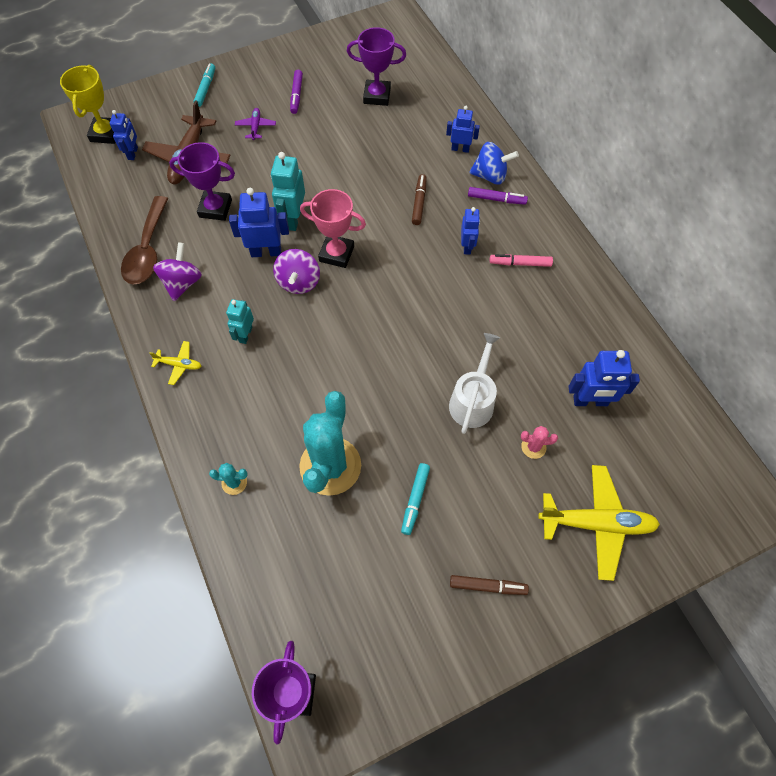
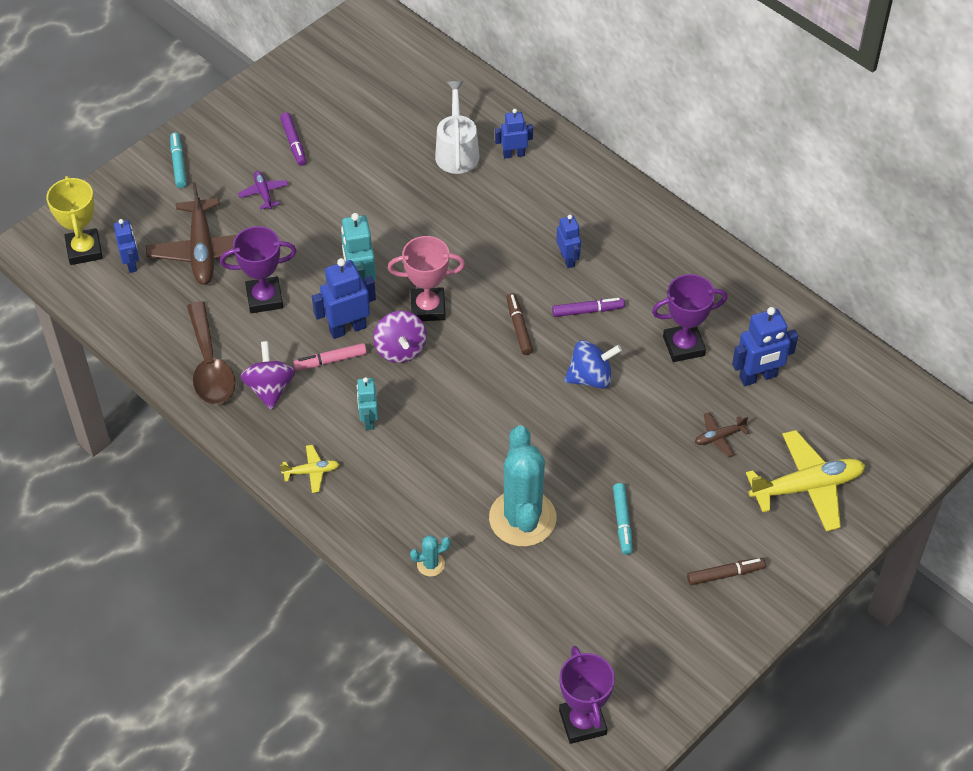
camera: 20 degrees left, 10 degrees down
(377, 96) = (390, 118): purple trophy -> purple trophy (683, 346)
(419, 202) = (494, 227): brown marker -> brown marker (519, 327)
(473, 401) = (640, 412): white watering can -> white watering can (457, 152)
(490, 176) = (560, 175): blue spinning top -> blue spinning top (591, 378)
(496, 199) = (578, 199): purple marker -> purple marker (588, 311)
(520, 263) = (632, 261): pink marker -> pink marker (330, 360)
(533, 447) = (719, 437): pink cactus -> brown plane

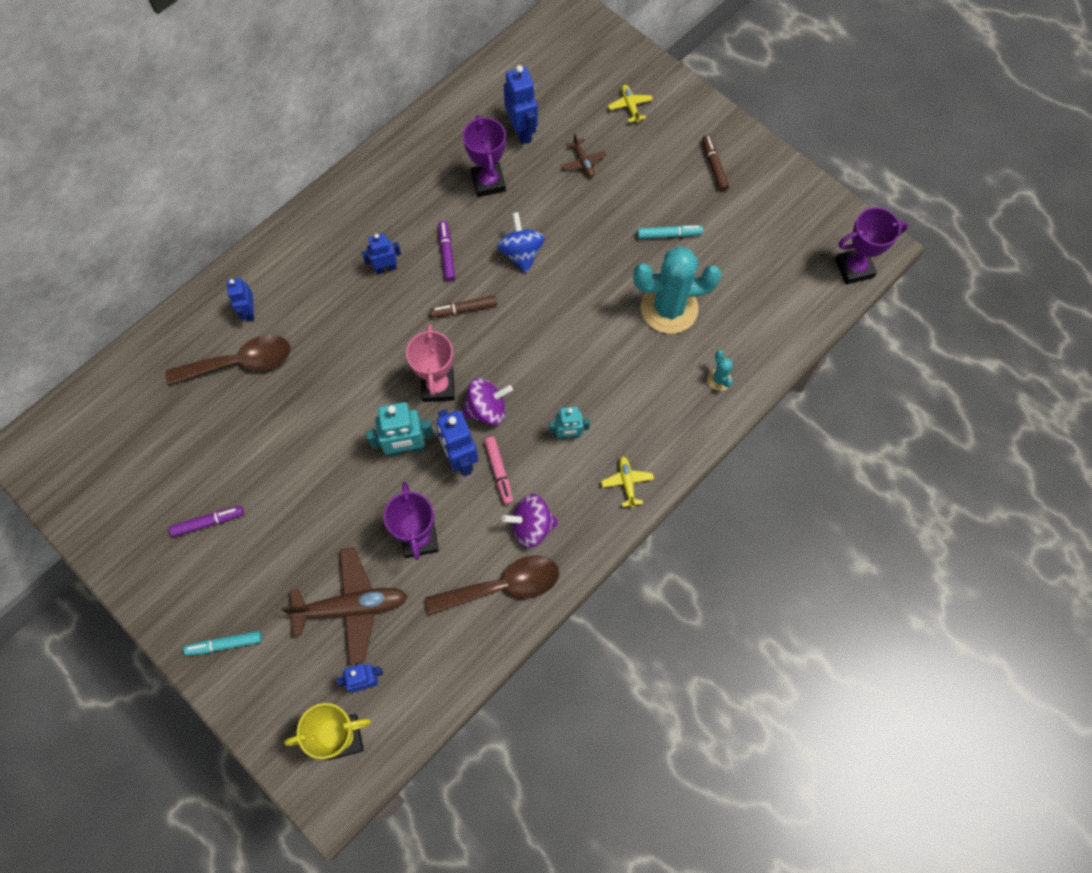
camera: 90 degrees left, 15 degrees up
(263, 193) = (277, 549): purple plane -> none
(457, 152) = (240, 363): white watering can -> brown spoon
(807, 487) = (630, 106): yellow plane -> yellow plane, size x0.48

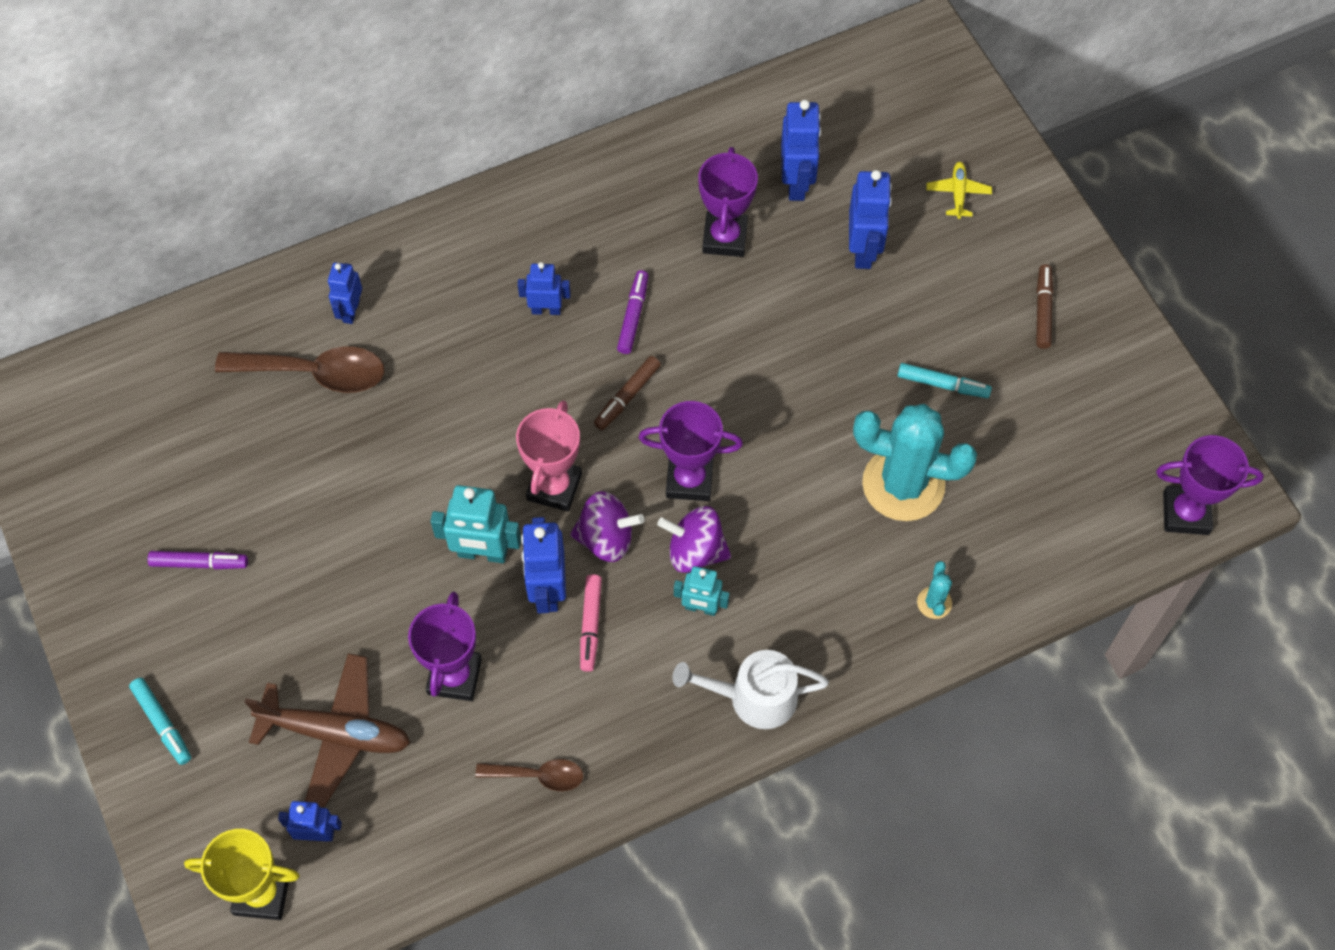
camera: 20 degrees right, 5 degrees down
(225, 644) = (162, 723): turquoise marker -> turquoise marker turned 135 degrees counterclockwise
(464, 309) = (627, 396): brown marker -> brown marker turned 60 degrees counterclockwise
(503, 586) = (538, 776): brown spoon -> brown spoon, size x0.57
(521, 253) = (732, 346): blue spinning top -> none
(527, 352) = (689, 480): none -> purple trophy
(531, 526) = (605, 711): purple spinning top -> purple spinning top (695, 551)
(583, 162) = (863, 250): brown plane -> blue robot
(627, 482) = (754, 697): yellow plane -> white watering can

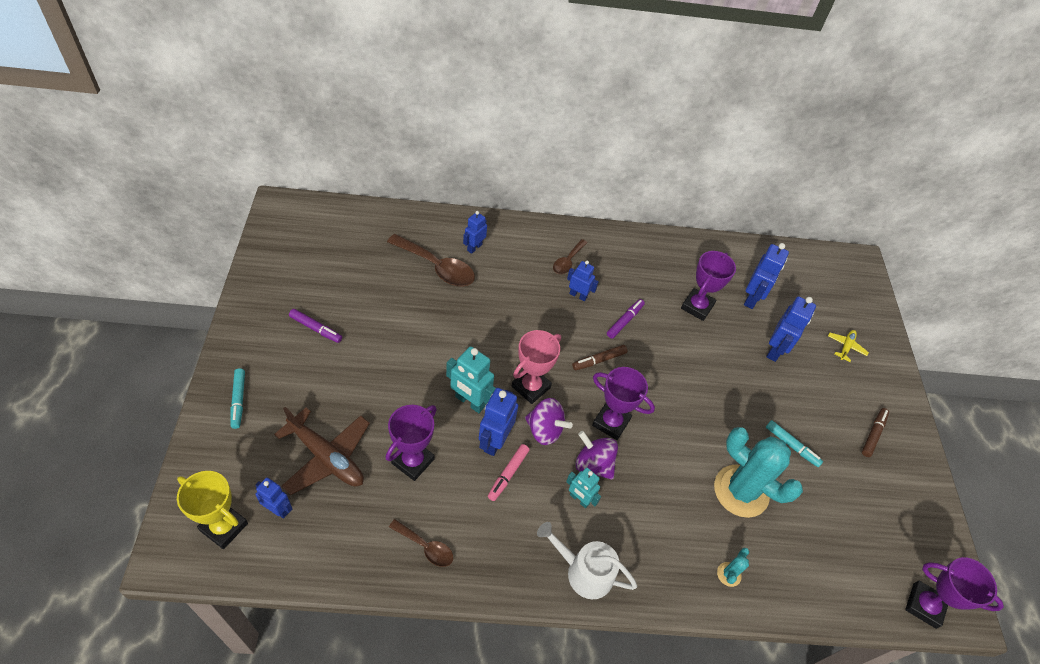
camera: 20 degrees right, 10 degrees down
(501, 261) = (567, 261): none -> brown spoon

